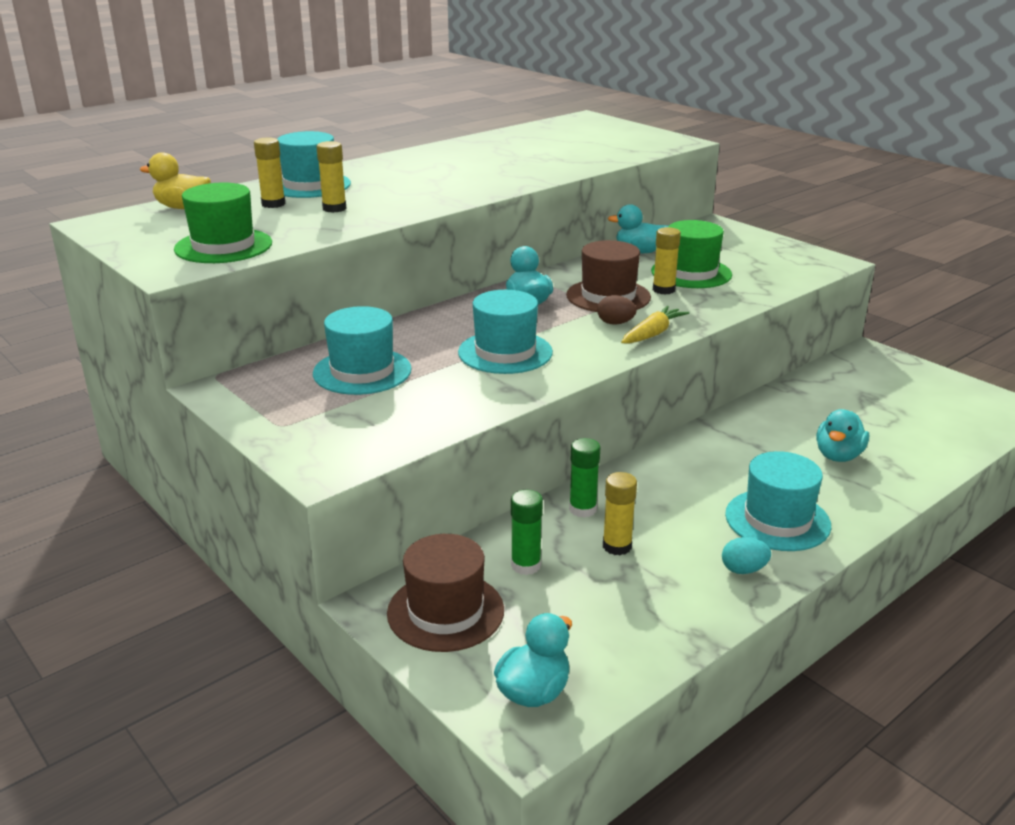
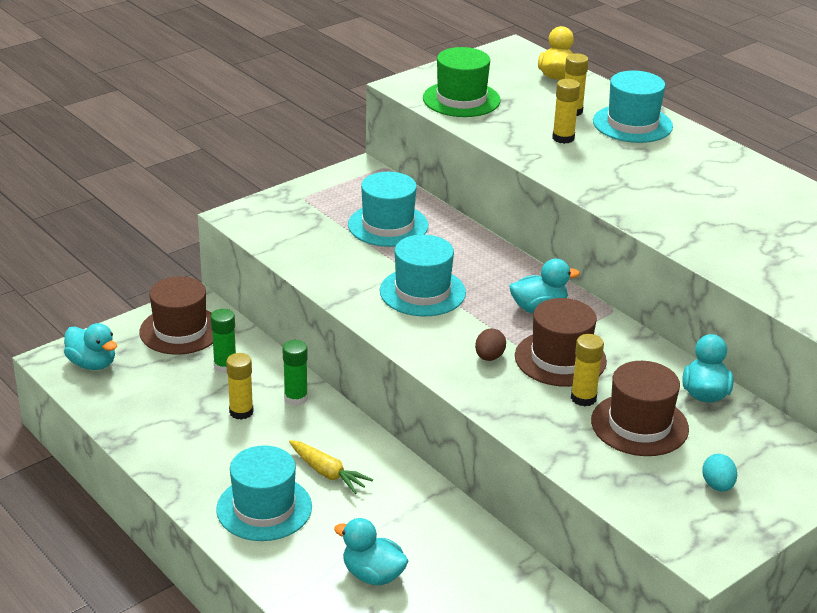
camera: 90 degrees right, 5 degrees up
(653, 334) = (464, 378): yellow carrot -> yellow carrot (327, 473)
(691, 273) = (639, 425): green hat -> brown hat
(743, 570) = (197, 475): turquoise egg -> turquoise egg (717, 486)

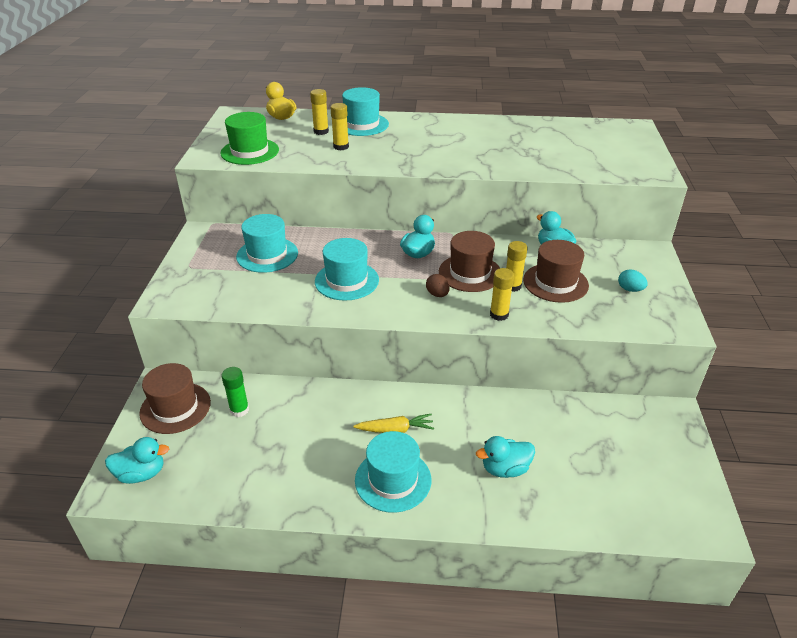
camera: 45 degrees left, 5 degrees up
(241, 412) = (291, 431): yellow glue stick -> yellow glue stick (499, 314)
(296, 398) = (312, 399): green glue stick -> none

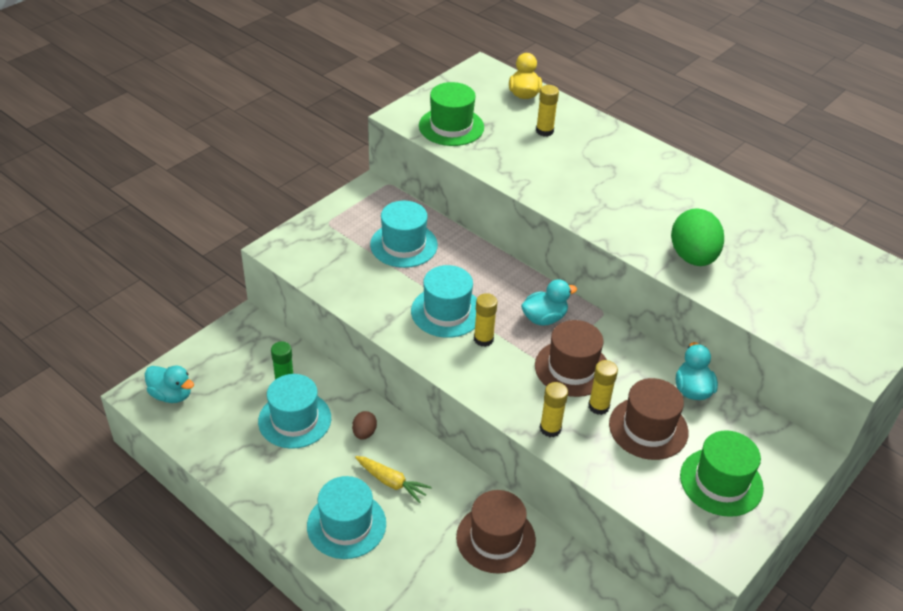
camera: 35 degrees right, 5 degrees up
(175, 408) = (239, 351): brown hat -> brown hat (495, 538)
(341, 147) = (544, 160): yellow glue stick -> yellow glue stick (483, 339)
(362, 124) = (596, 140): turquoise hat -> turquoise hat (294, 419)
(437, 294) = (515, 373): brown egg -> brown egg (364, 433)
(500, 160) = (693, 257): none -> green egg
(505, 469) = (448, 579): turquoise duck -> none
(630, 289) = (721, 482): turquoise egg -> green hat

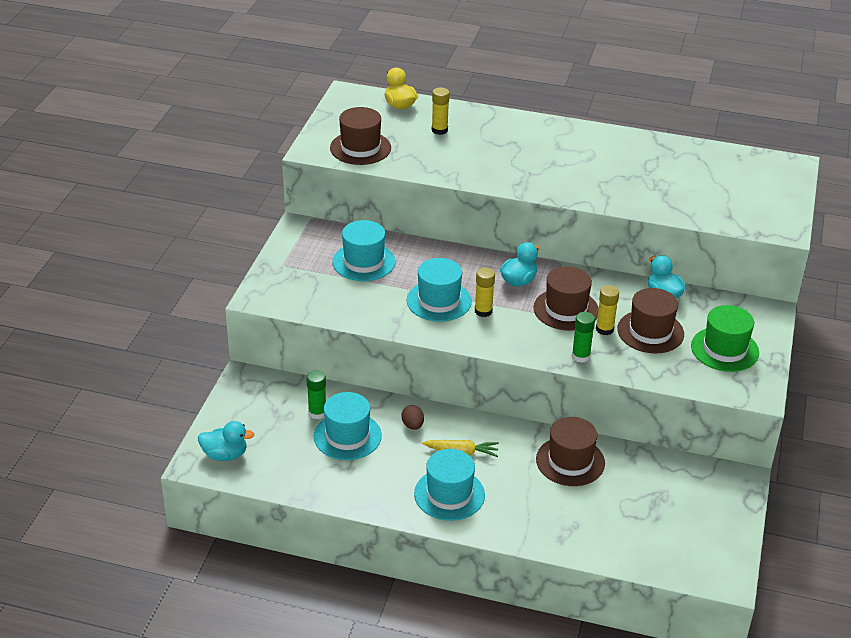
camera: 25 degrees left, 5 degrees down
(451, 126) = (360, 148): green hat -> brown hat
(550, 428) = (580, 356): yellow glue stick -> green glue stick
(693, 257) = (622, 191): green egg -> none

